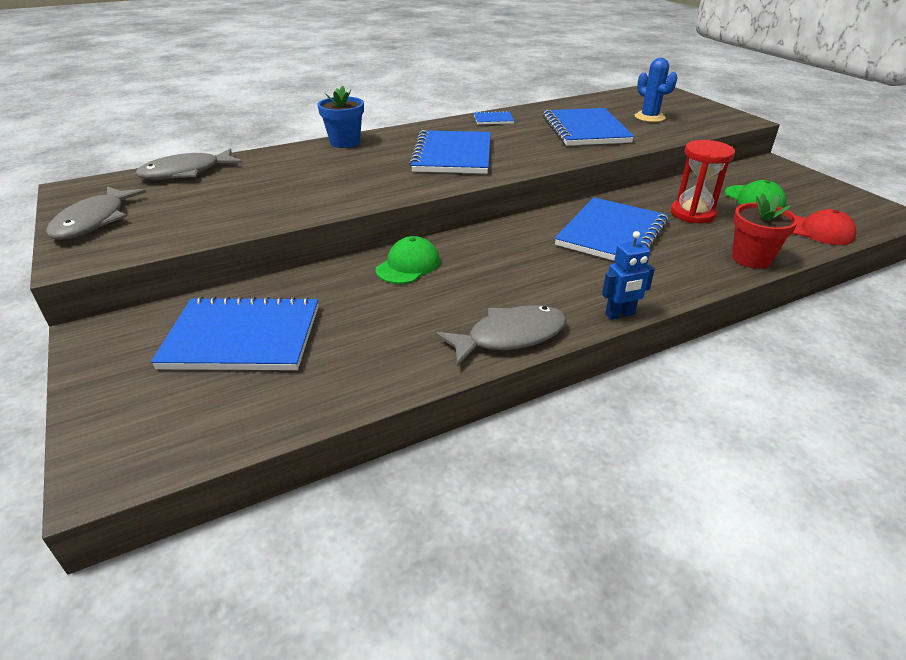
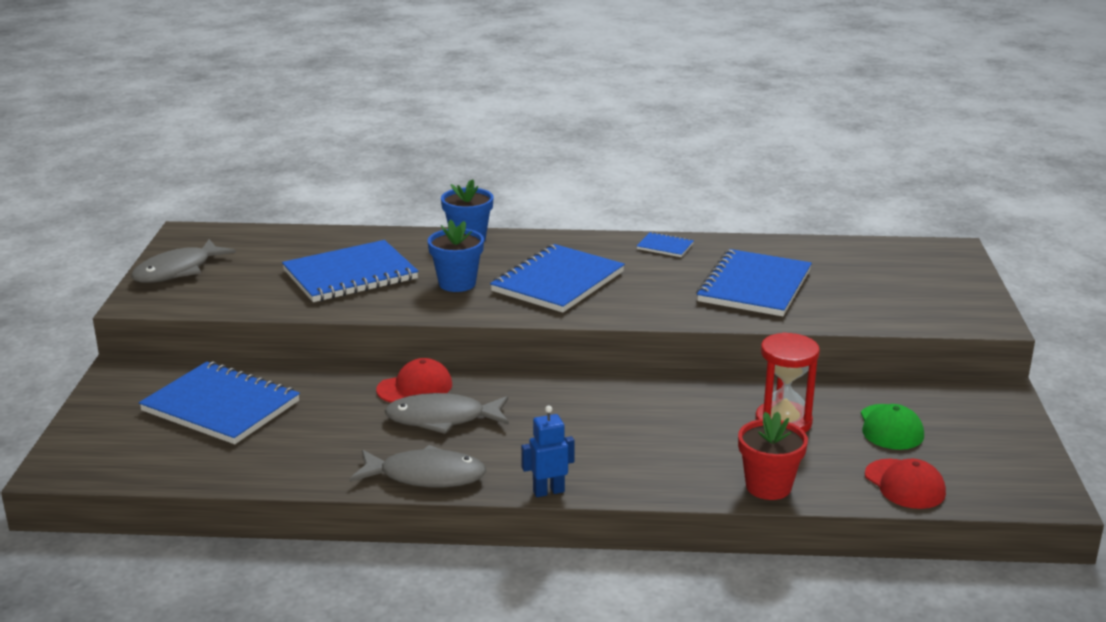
camera: 30 degrees right, 10 degrees down
(186, 172) = (289, 239): grey fish -> grey fish (442, 419)
(377, 173) = (457, 283): none -> blue flower pot
(408, 265) = (415, 387): green cap -> red cap
(612, 234) = (655, 416): blue notebook -> blue notebook (350, 275)
(620, 314) = (548, 491): blue robot -> blue robot turned 150 degrees clockwise
(649, 117) = (865, 288): blue cactus -> none

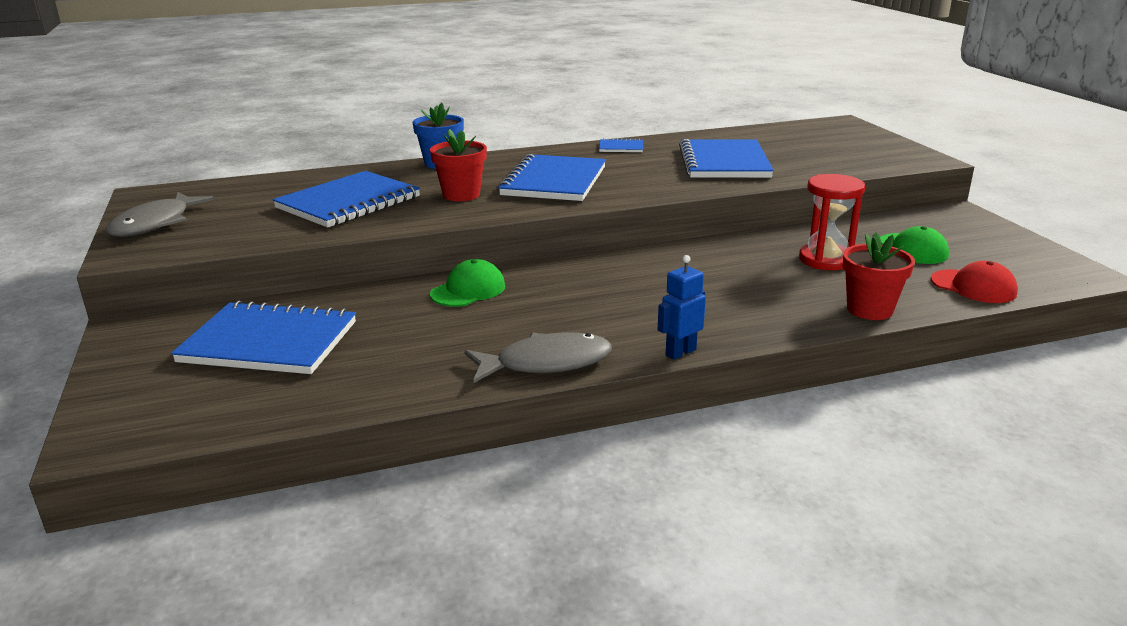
camera: 20 degrees left, 0 degrees up
(415, 387) = (468, 290): red cap -> green cap
(442, 419) = (518, 311): grey fish -> none
(457, 283) = (461, 195): blue flower pot -> red flower pot

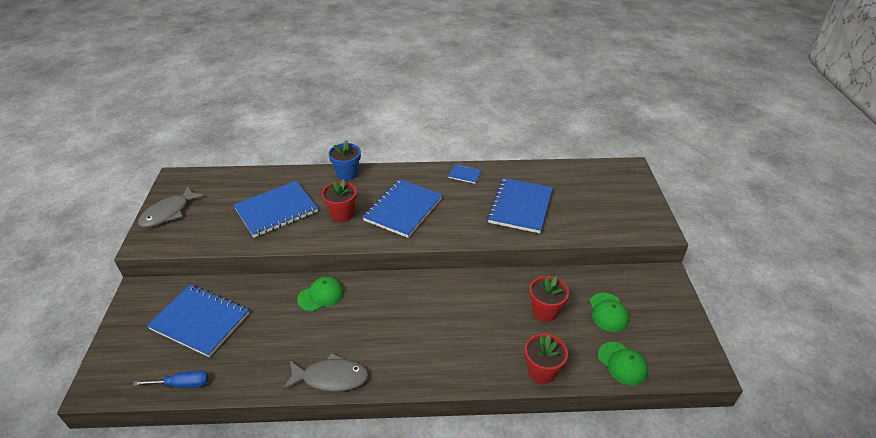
camera: 15 degrees right, 15 degrees up
(278, 410) = (182, 384): none -> blue screwdriver
(680, 352) = (408, 386): blue robot -> none
(825, 260) = (545, 312): red hourglass -> red flower pot
(973, 287) = (622, 363): red cap -> green cap

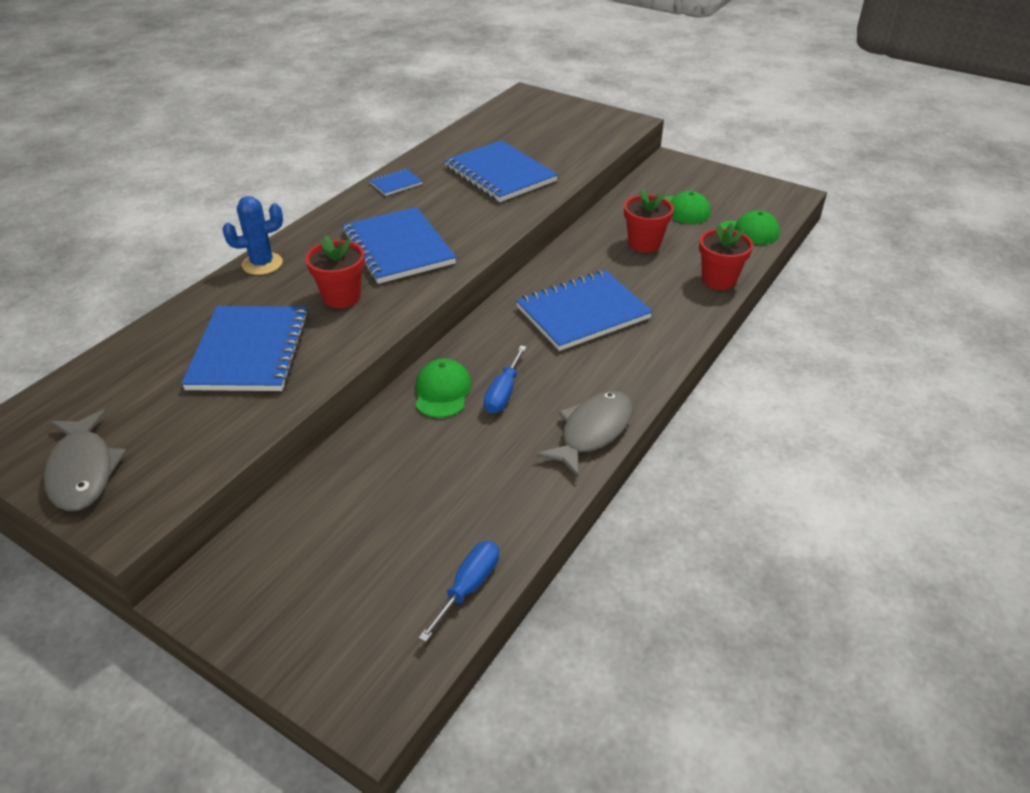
camera: 55 degrees left, 0 degrees up
(200, 321) = (358, 531): blue notebook -> blue notebook (583, 313)
(337, 321) = (503, 393): none -> blue screwdriver
(347, 174) = (262, 264): blue flower pot -> blue cactus

